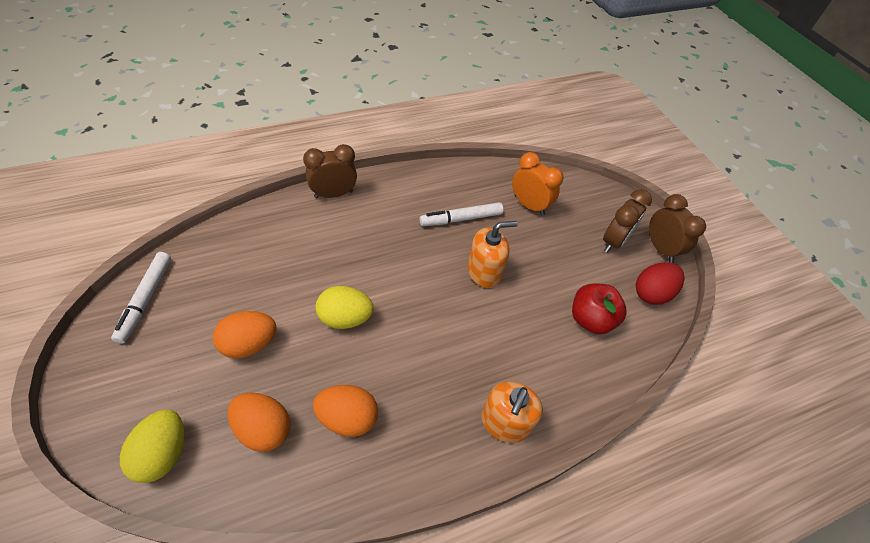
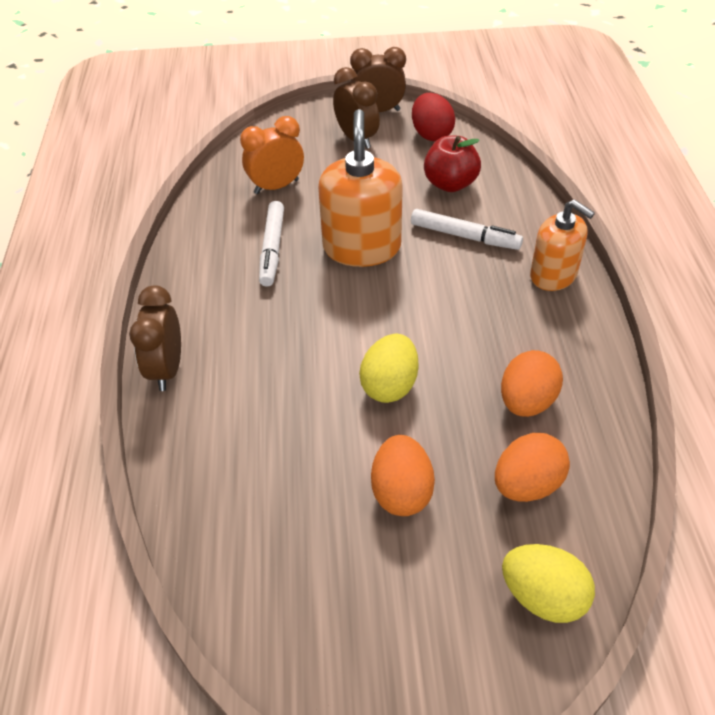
camera: 65 degrees left, 5 degrees down
(146, 299) = (283, 626): white marker -> white marker (465, 236)
(484, 272) = (362, 247): orange soap dispenser -> orange soap dispenser, size x1.51

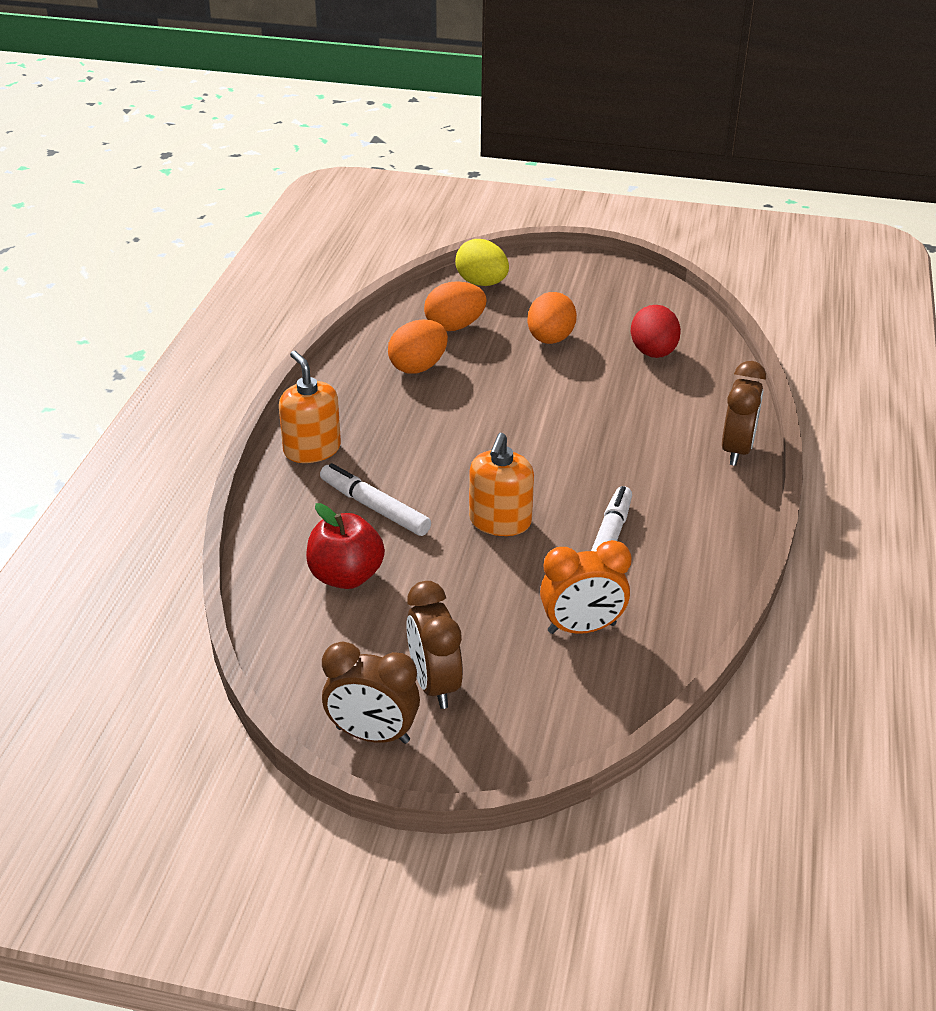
camera: 165 degrees left, 10 degrees down
(362, 247) = (500, 521): orange soap dispenser -> orange soap dispenser, size x0.66
(389, 385) = (529, 399): yellow egg -> none
(431, 134) = (318, 664): red egg -> red egg (653, 353)

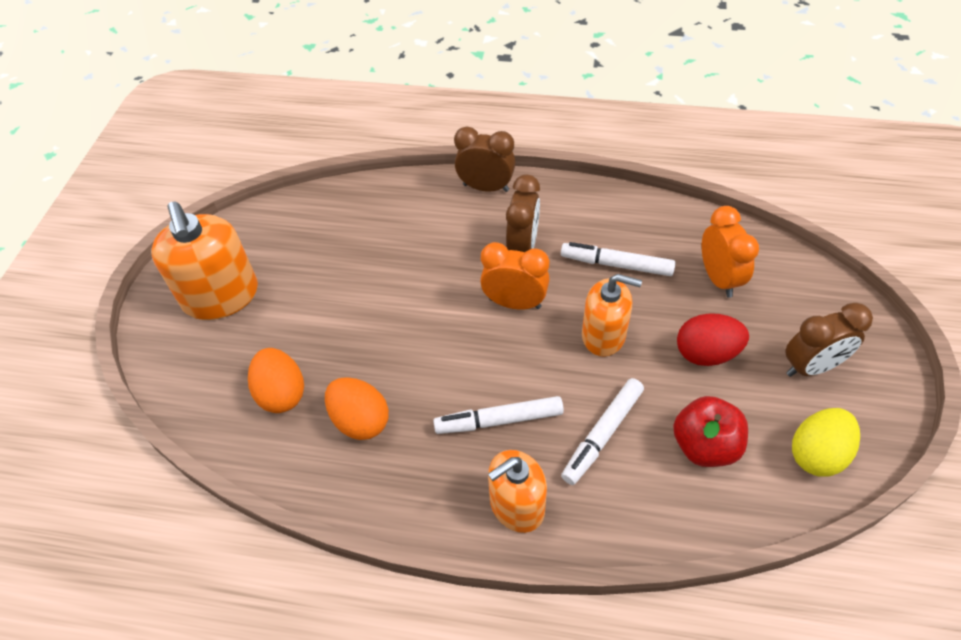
camera: 90 degrees left, 15 degrees up
(372, 735) = (879, 403): brown clock -> brown clock (522, 246)
(403, 444) = (499, 420): none -> white marker
(482, 283) = (193, 374): yellow egg -> yellow egg (817, 454)
(550, 339) = (314, 310): orange egg -> none
(551, 462) = (514, 303): none -> orange clock
(570, 290) = (221, 296): none -> orange soap dispenser
(653, 353) = (343, 234): red egg -> red egg (706, 353)

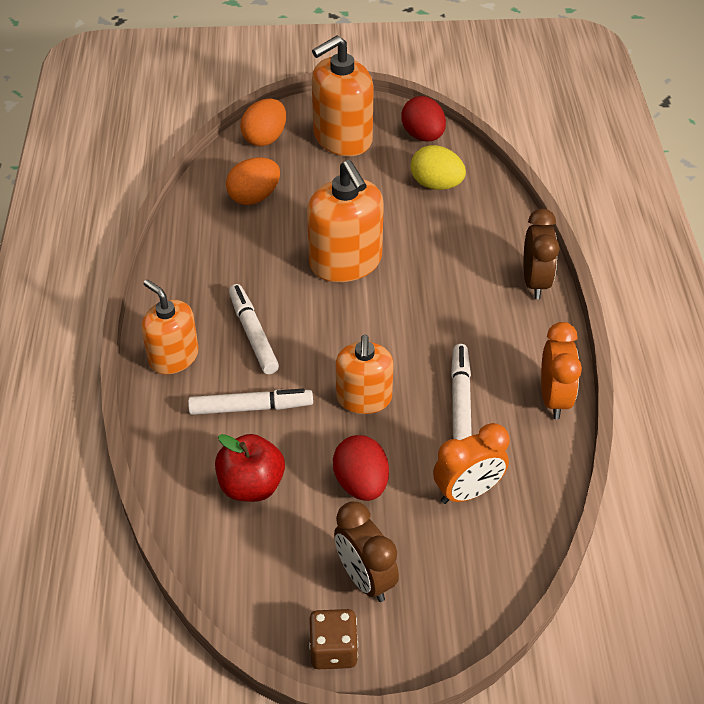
camera: 75 degrees right, 5 degrees down
(252, 228) = (423, 136): none -> red egg
(360, 421) = (237, 248): orange egg -> orange egg (265, 138)
(416, 322) = (345, 262): none -> orange soap dispenser
(514, 303) = (386, 326): orange clock -> orange clock (554, 398)
(522, 246) = (462, 322): brown clock -> none
(602, 434) = (251, 407): white marker -> white marker turned 150 degrees clockwise
(817, 454) = (257, 579): yellow egg -> yellow egg (436, 185)
(887, 402) = (333, 650): none -> brown dice

